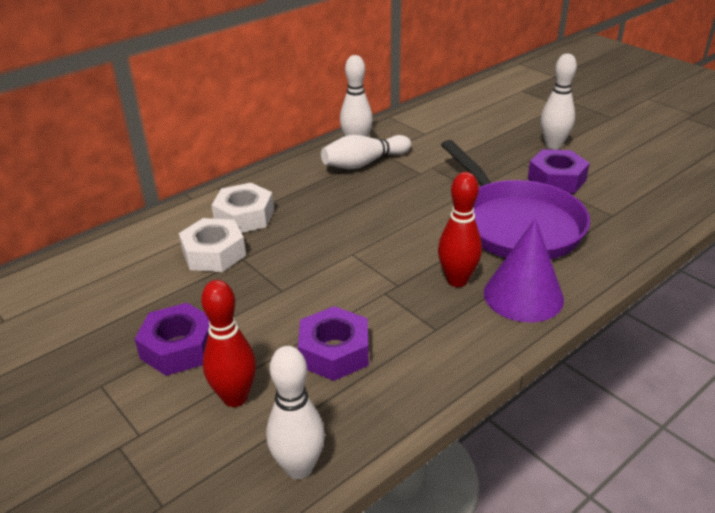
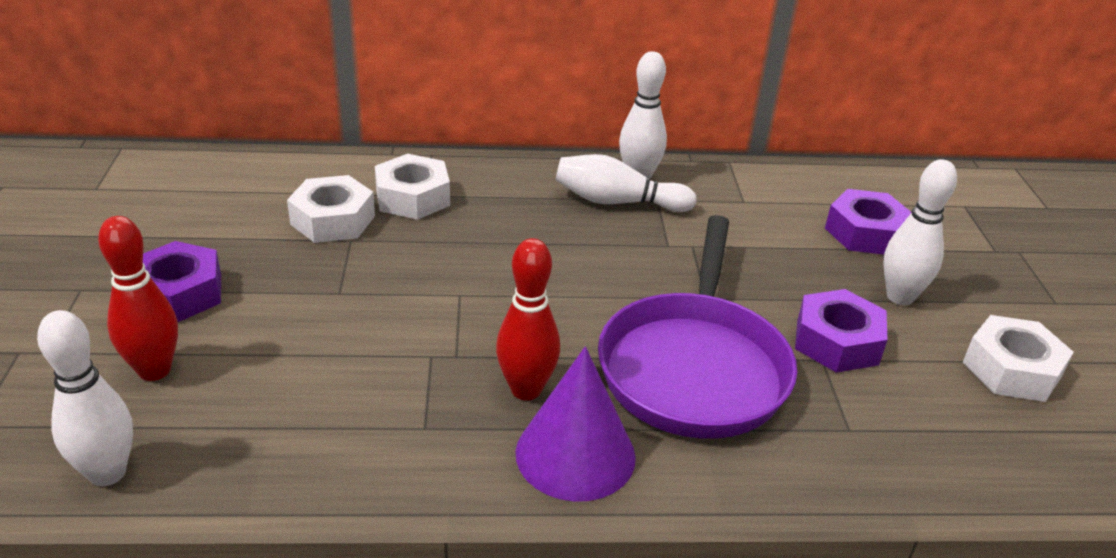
camera: 35 degrees right, 0 degrees up
(334, 352) = (295, 385): purple nut -> purple nut (865, 232)
(634, 154) = (1011, 369): none -> white nut

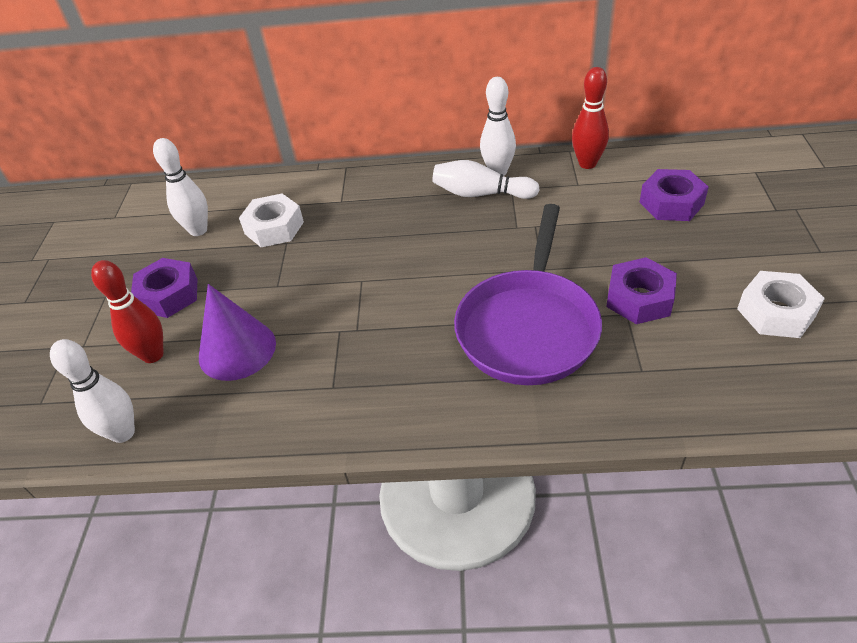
camera: 10 degrees right, 10 degrees up
(413, 197) = (331, 204): white nut -> none
(526, 390) = (405, 353): red bowling pin -> red bowling pin (587, 164)
(575, 454) = (437, 402): purple cone -> purple cone (237, 350)
(900, 297) = (693, 257): white bowling pin -> white bowling pin (198, 230)

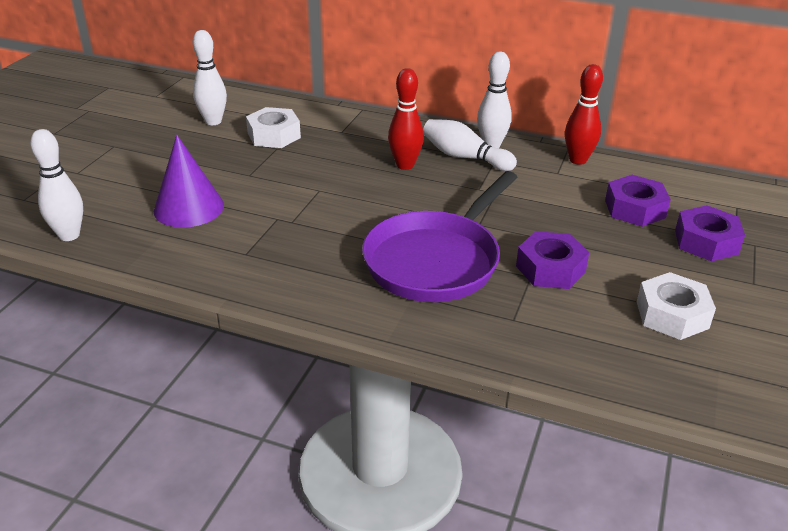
camera: 15 degrees right, 10 degrees down
(153, 355) = (124, 193): red bowling pin -> red bowling pin (405, 165)
(169, 295) = (161, 158): purple nut -> purple nut (706, 242)

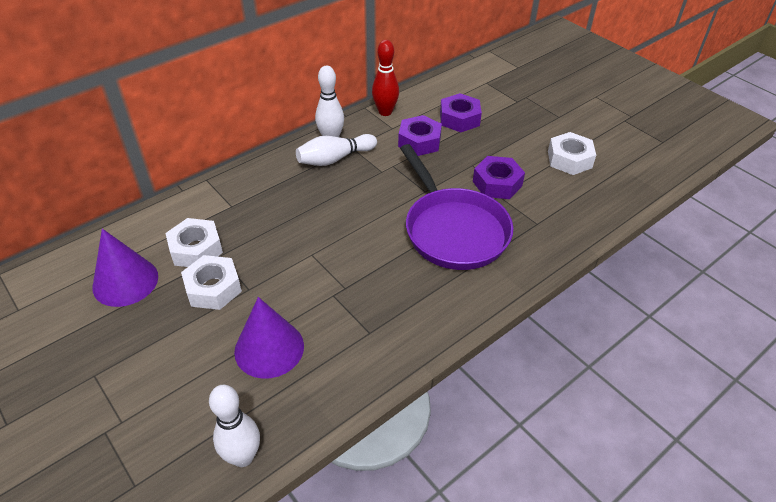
camera: 60 degrees left, 10 degrees up
(213, 121) = (125, 281): white bowling pin -> purple cone
(236, 159) = (213, 288): none -> white nut
(405, 165) = (318, 193): red bowling pin -> none
(706, 242) = (512, 111): purple nut -> purple nut (419, 141)

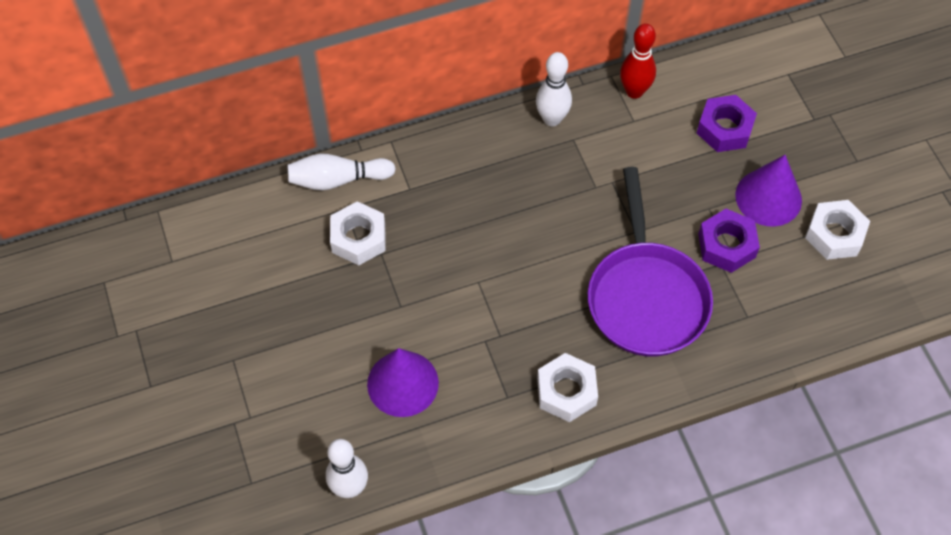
camera: 20 degrees right, 15 degrees up
(125, 281) = (279, 258): purple cone -> purple cone (768, 197)
(213, 288) = (365, 294): white nut -> white nut (566, 391)
(335, 159) = (546, 152): white bowling pin -> white bowling pin (338, 180)
(419, 141) = (658, 153): purple nut -> none

